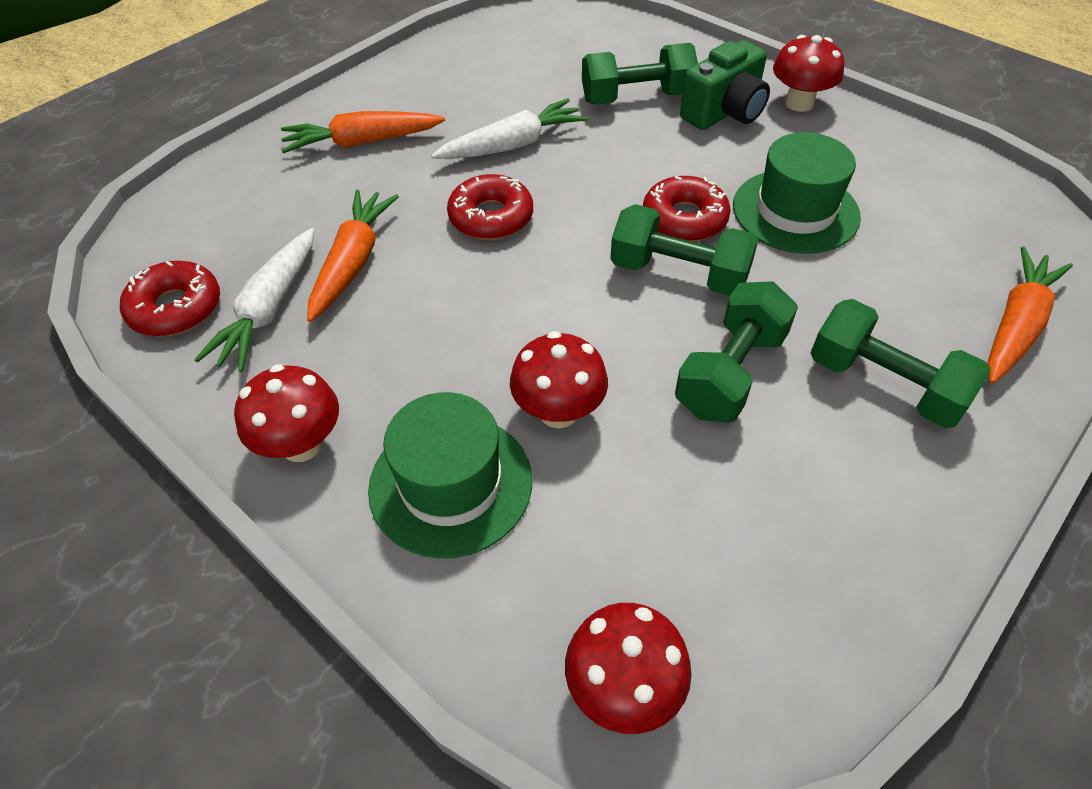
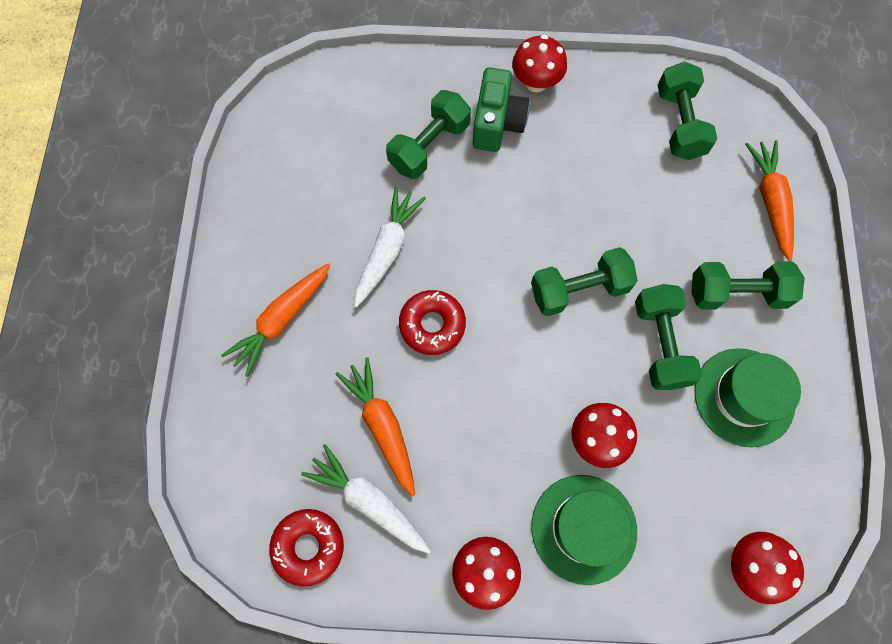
camera: 40 degrees left, 20 degrees up
(269, 310) = (369, 501): white carrot -> white carrot turned 150 degrees clockwise
(684, 219) = (547, 241): red donut -> none
(795, 211) = (604, 189): green hat -> green hat (744, 397)
(946, 203) = (679, 123): none -> green dumbbell

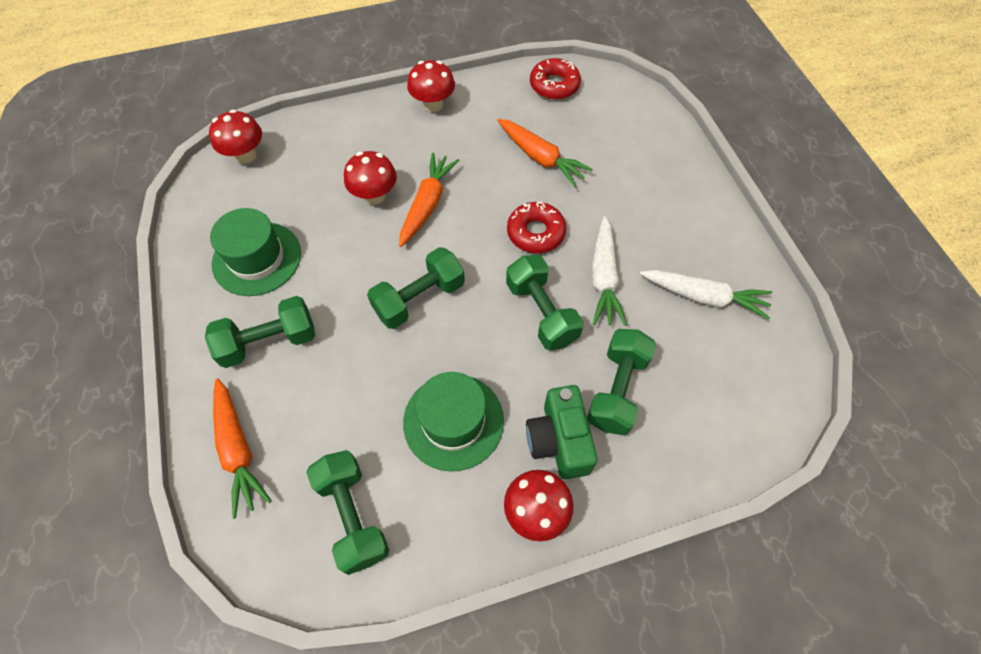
camera: 160 degrees right, 10 degrees down
(281, 320) = (657, 199): orange carrot -> orange carrot (427, 204)
(369, 501) = (527, 116): white carrot -> white carrot (704, 297)
(583, 528) = (371, 143): green hat -> green hat (453, 421)
(660, 343) = (336, 277): green dumbbell -> green dumbbell (541, 312)

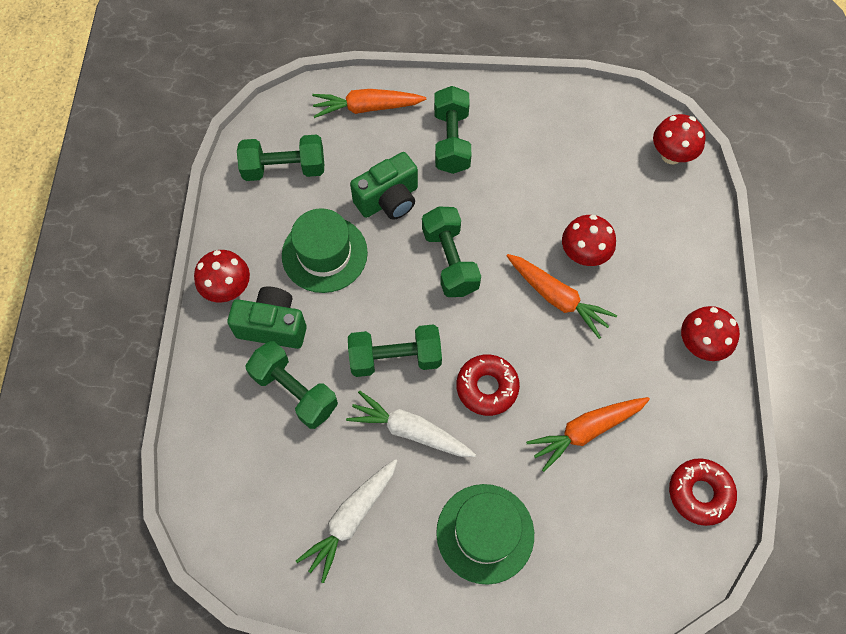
camera: 110 degrees right, 5 degrees up
(257, 258) = (540, 145): green hat -> green hat (485, 533)
(364, 379) = (388, 200): none -> green camera

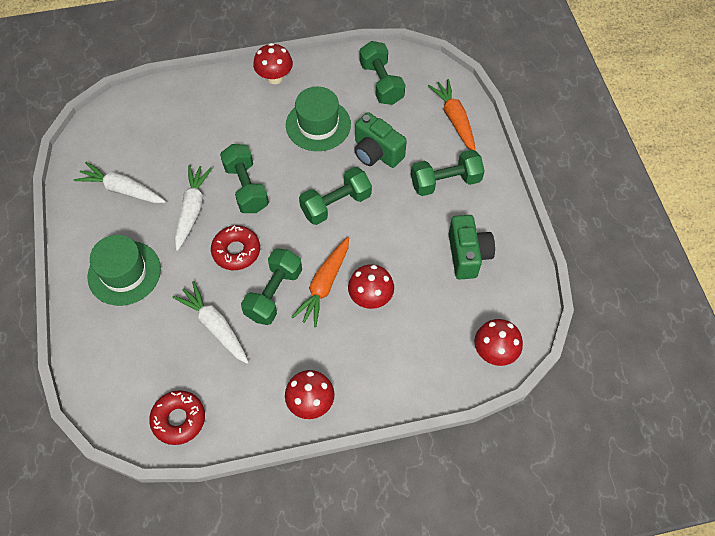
camera: 75 degrees right, 5 degrees down
(273, 326) = (253, 110): green camera -> green camera (467, 255)
(295, 391) = (207, 135): green dumbbell -> green dumbbell (274, 294)
(585, 431) = (215, 326): orange carrot -> white carrot

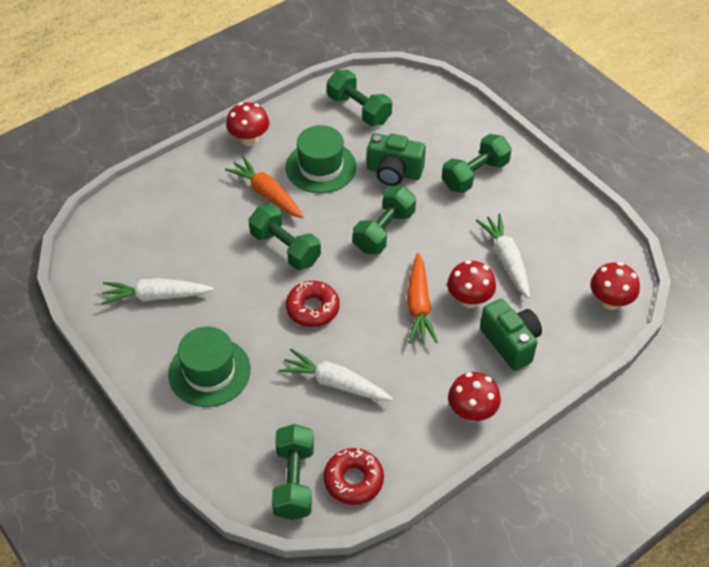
camera: 25 degrees left, 10 degrees down
(192, 209) = (242, 288): white carrot -> white carrot (506, 259)
(274, 294) = (375, 332): green dumbbell -> green dumbbell (294, 481)
(454, 119) = (449, 118): orange carrot -> orange carrot (267, 194)
(467, 255) = (535, 229): green camera -> green camera (510, 343)

